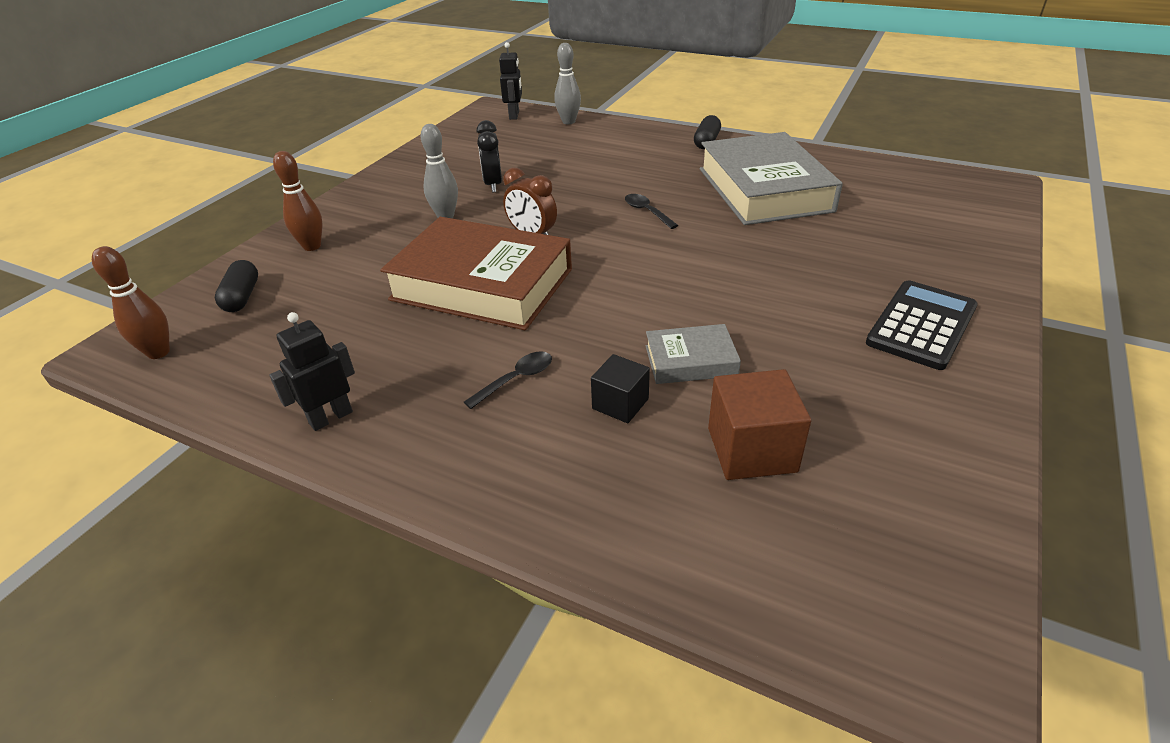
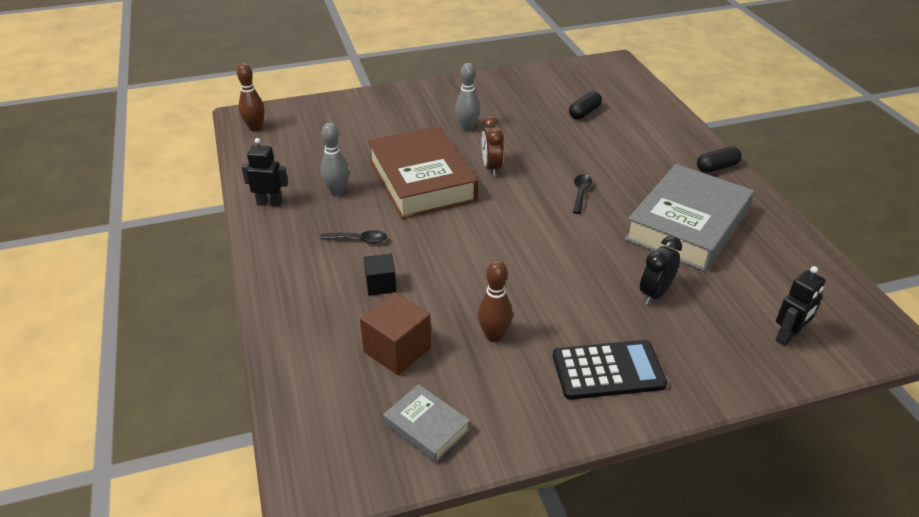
camera: 45 degrees right, 0 degrees up
(242, 297) = (317, 119): black capsule -> black capsule (584, 113)
(312, 246) = (381, 108): brown bowling pin -> brown bowling pin (494, 336)
(493, 185) = (524, 121): black clock -> black clock (655, 293)
(514, 115) = (620, 76): black robot -> black robot (788, 336)
(568, 122) = (648, 99): grey bowling pin -> grey bowling pin (337, 192)
(690, 361) = (447, 290): grey book -> grey book (426, 427)

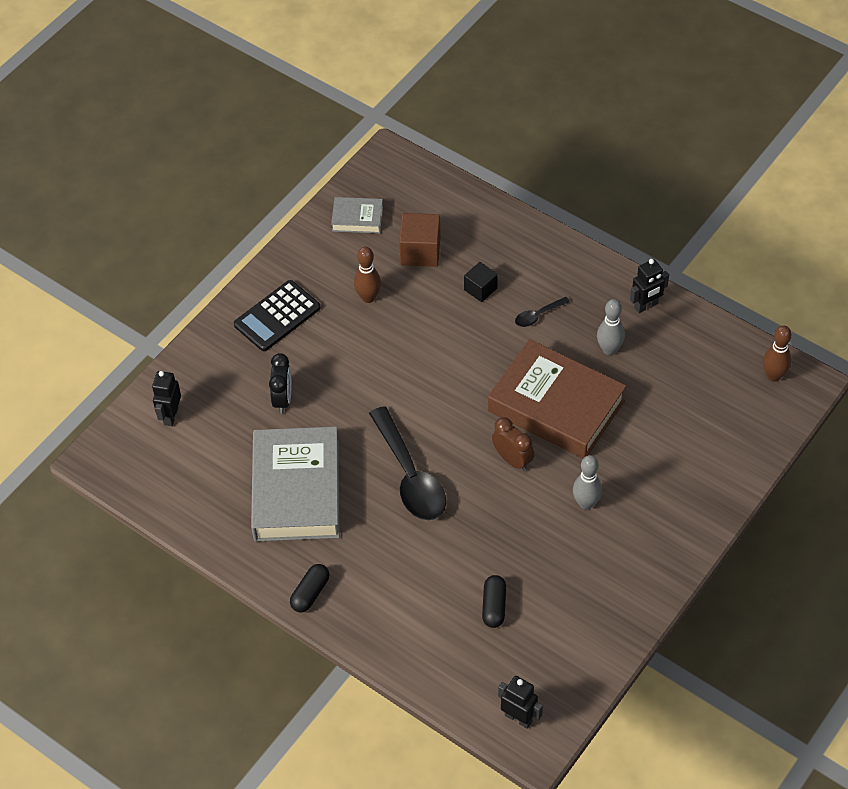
camera: 145 degrees right, 15 degrees up
(581, 193) = (410, 476): black spoon -> black spoon, size x2.24
(615, 72) = (518, 718): none -> black robot

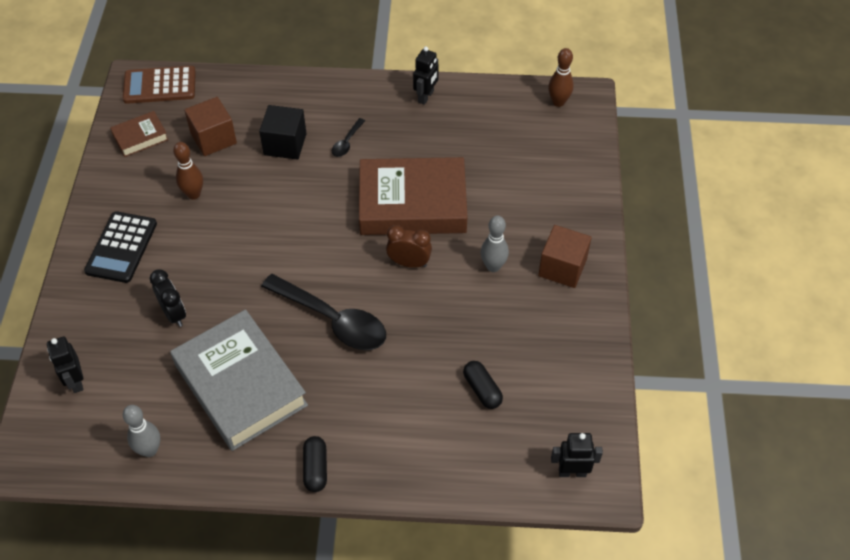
camera: 35 degrees left, 0 degrees up
(357, 218) = (140, 137): grey book -> brown book
(406, 174) = (159, 85): none -> brown calculator
(480, 289) = (285, 144): black cube -> black cube, size x1.59
(609, 349) = (422, 141): grey bowling pin -> grey bowling pin (149, 450)
(649, 538) = (562, 267): none -> brown cube

